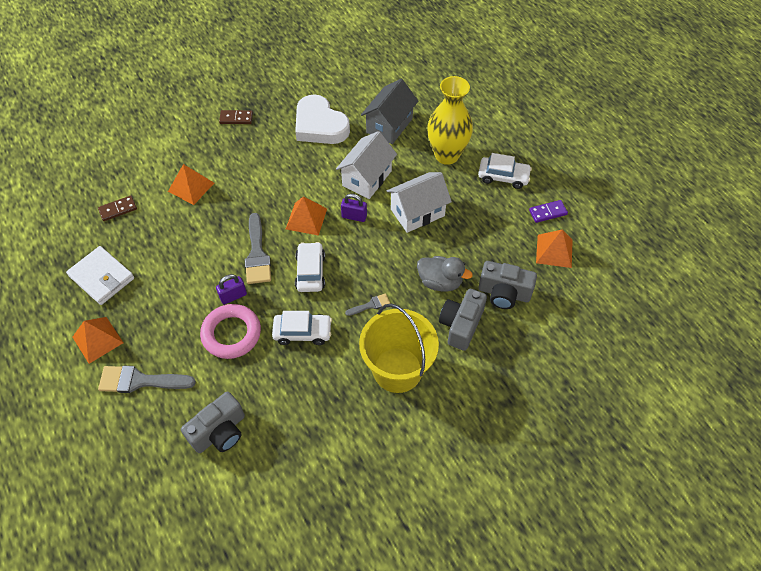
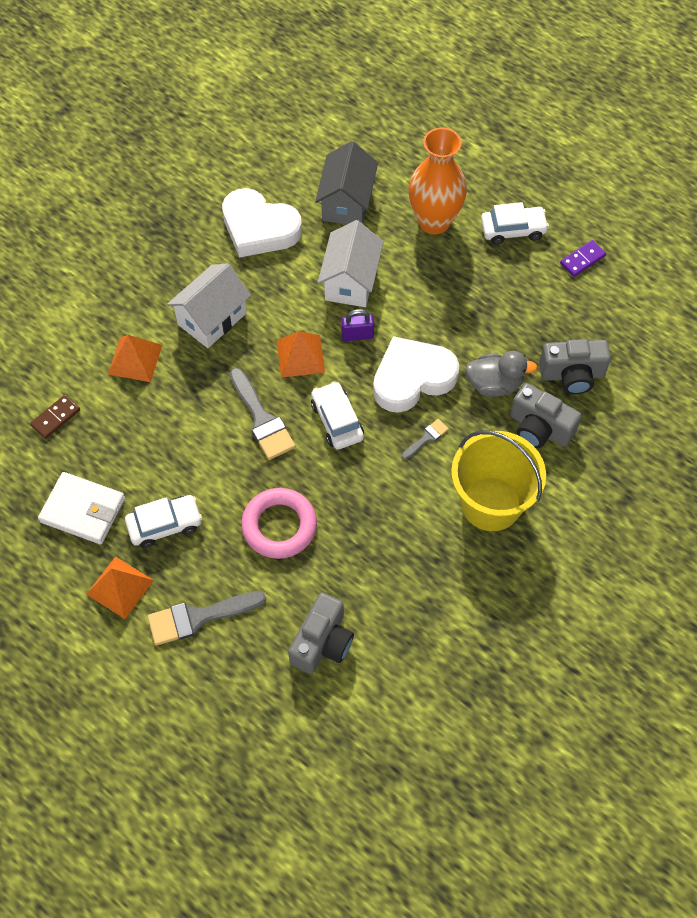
camera: 20 degrees left, 5 degrees up
(233, 296) = (259, 480): purple padlock -> none
(236, 118) = (146, 250): brown domino -> none
(302, 332) = (362, 496): white car -> white car (165, 524)
(380, 258) = (412, 378): none -> white heart
(417, 212) = (431, 307): white house -> white house (212, 319)
(446, 155) = (434, 221): yellow vase -> orange vase
(461, 325) = (539, 428): grey camera -> grey camera turned 60 degrees counterclockwise
(554, 251) = (608, 305): orange pyramid -> none

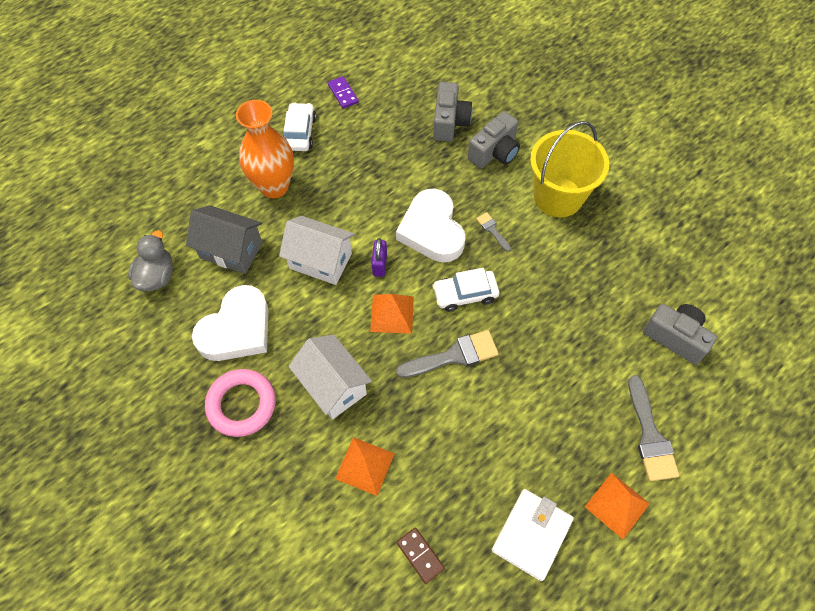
camera: 80 degrees left, 0 degrees up
(165, 524) = (554, 456): white car -> none
(279, 526) = (564, 356): pink ring -> pink ring (241, 404)
(494, 384) = (449, 174): grey duck -> grey duck (157, 276)

